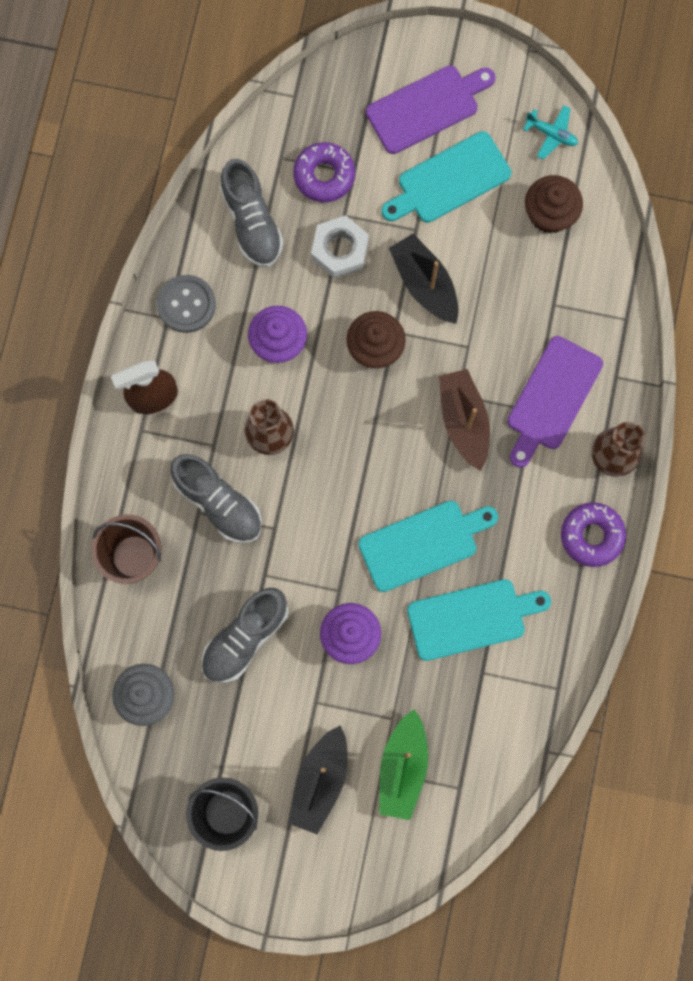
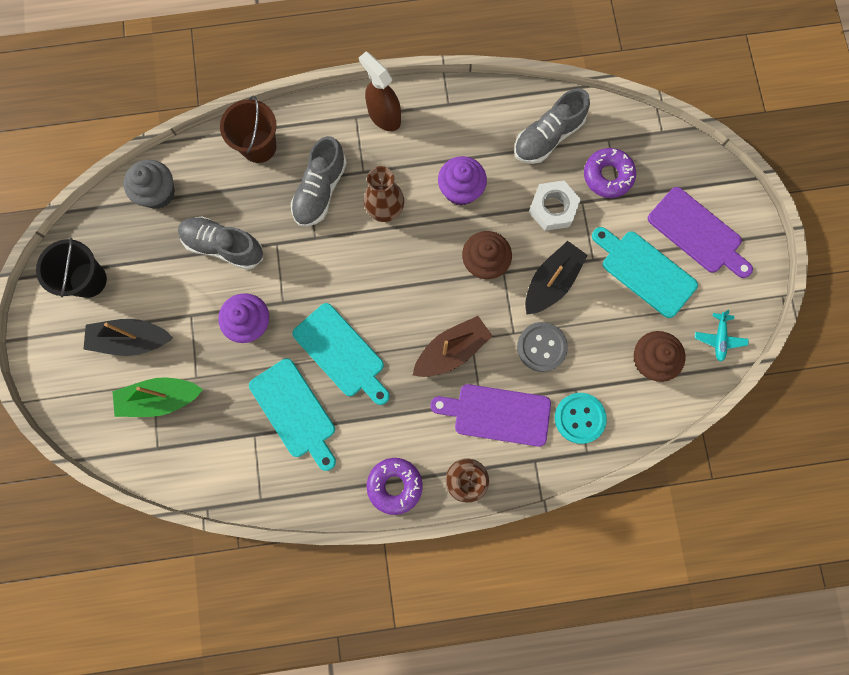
camera: 70 degrees right, 0 degrees up
(186, 304) = (464, 113): grey button -> grey button (541, 347)
(586, 312) = (579, 418): none -> turquoise button

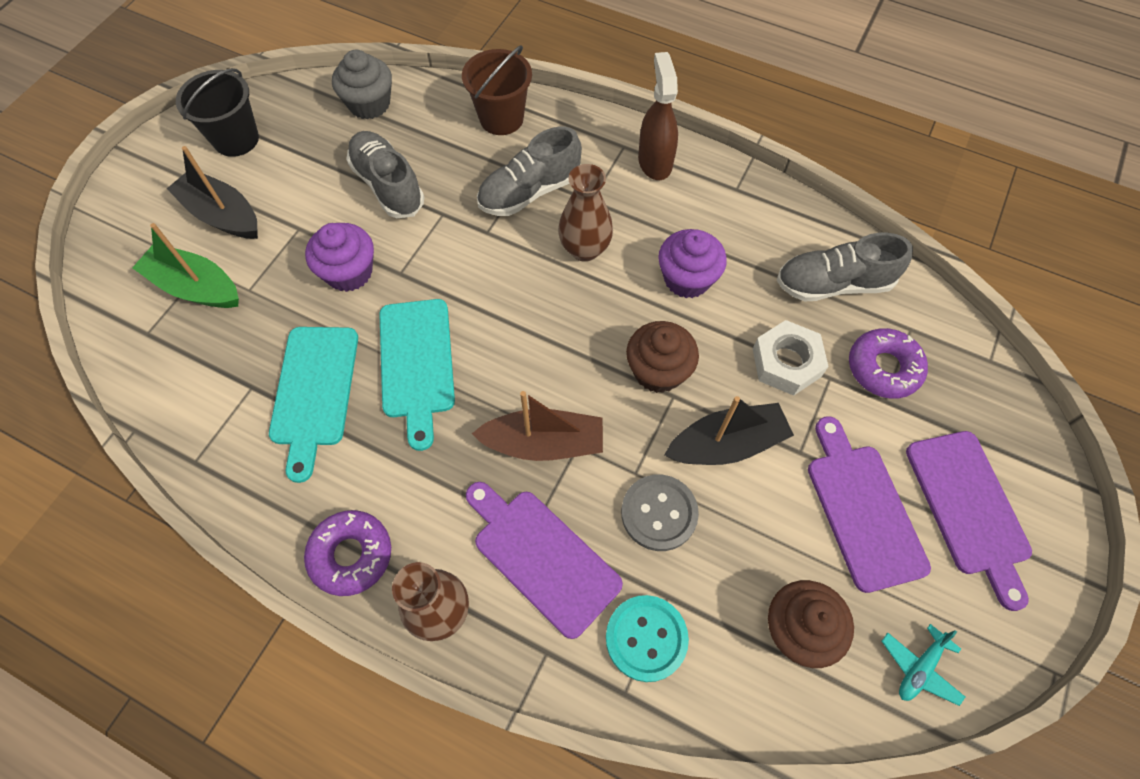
camera: 35 degrees right, 15 degrees down
(645, 271) = (863, 509): turquoise cutting board -> purple cutting board

